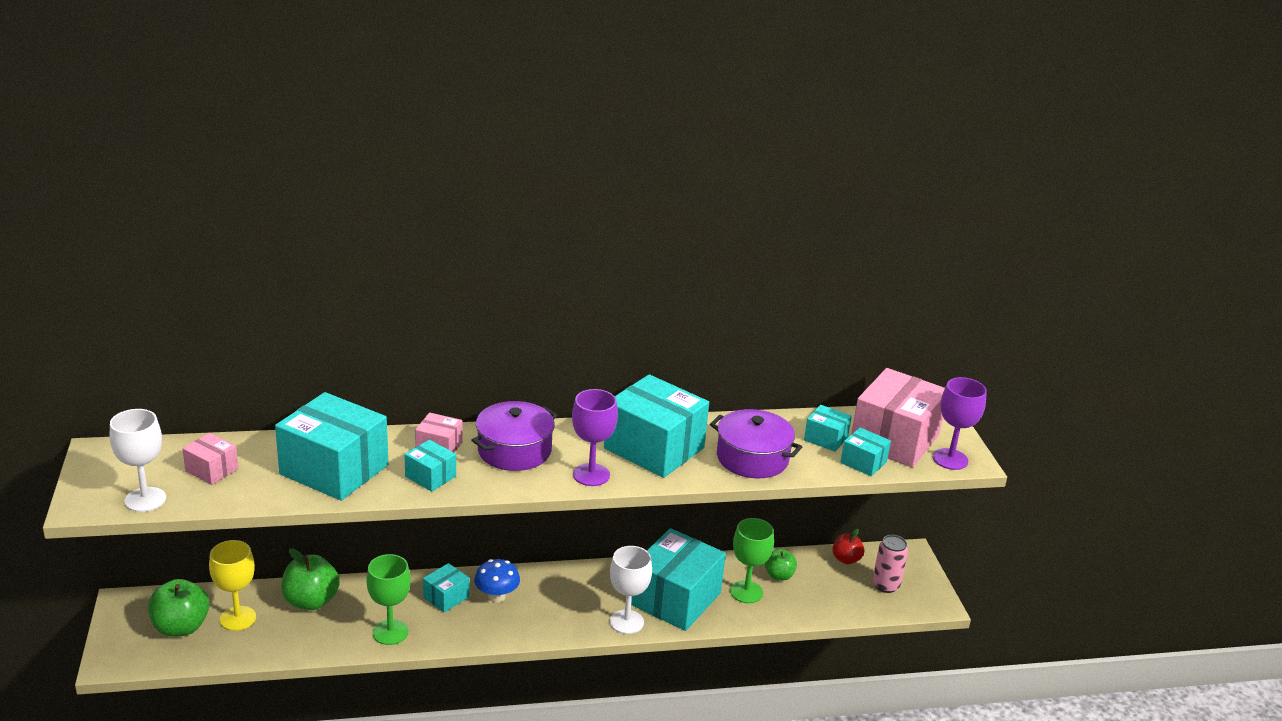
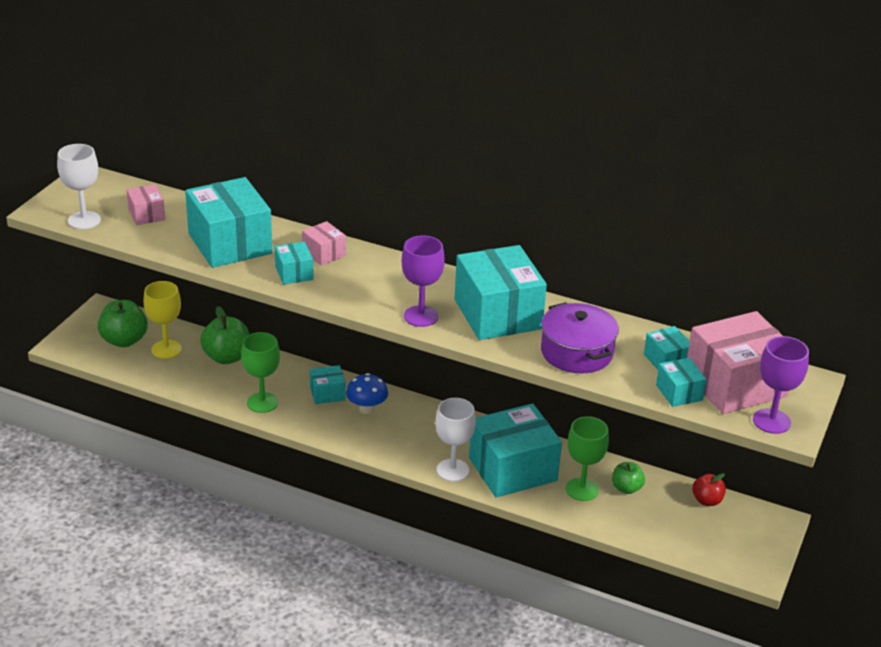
camera: 35 degrees right, 5 degrees up
(514, 450) = (379, 276): purple pot -> none
(885, 585) = (722, 537): pink can -> none

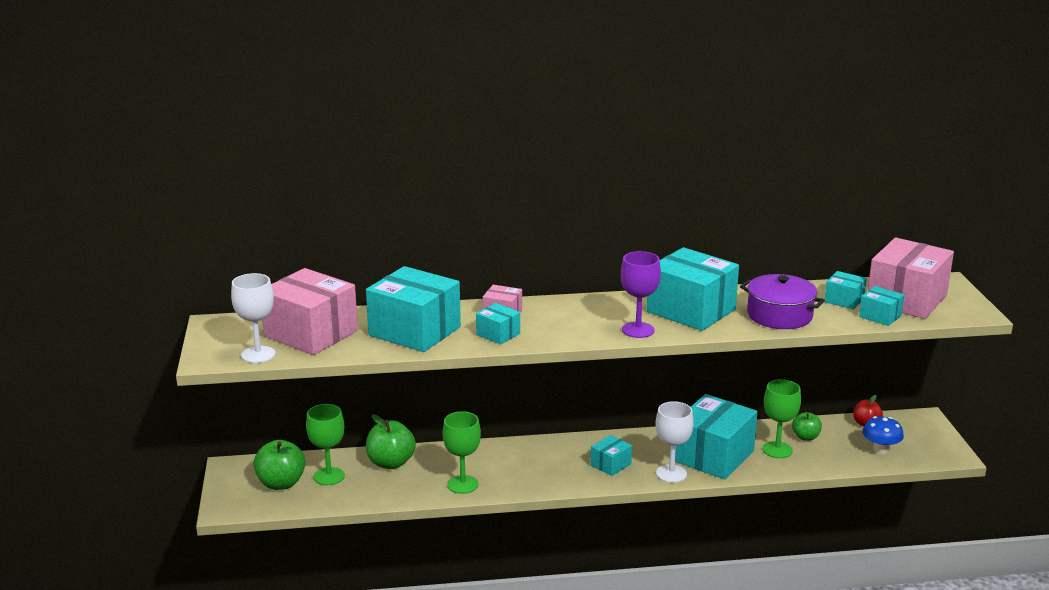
camera: 30 degrees left, 10 degrees down
(146, 214) = (311, 333): pink box -> pink box, size x2.11
(166, 349) = (329, 476): yellow goblet -> green goblet
(327, 393) = (508, 458): turquoise box -> turquoise box (610, 464)
(367, 408) = (553, 457): blue mushroom -> blue mushroom (880, 450)
(771, 421) = (959, 312): purple goblet -> none

